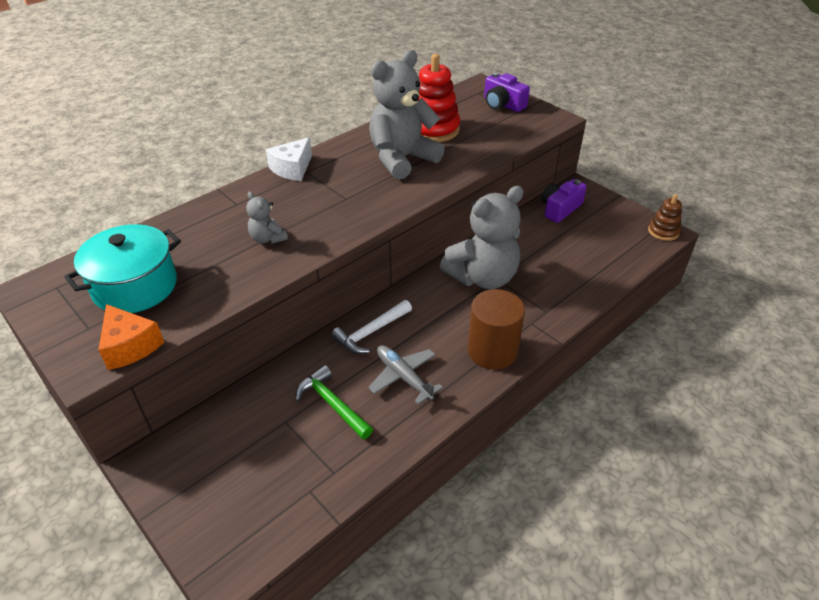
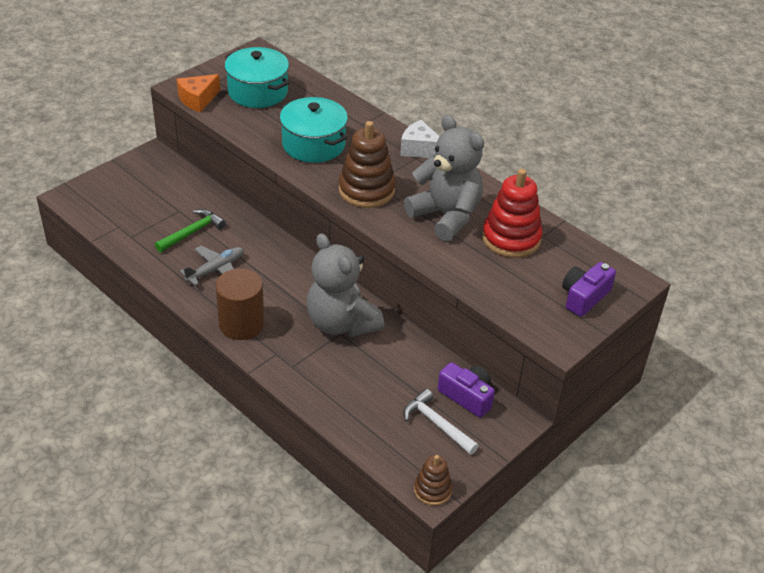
camera: 85 degrees right, 0 degrees up
(268, 238) = (313, 144): grey teddy bear -> turquoise pot
(358, 203) = (366, 190): none -> brown stacking toy
(371, 332) = (268, 250): white hammer -> white hammer (436, 424)

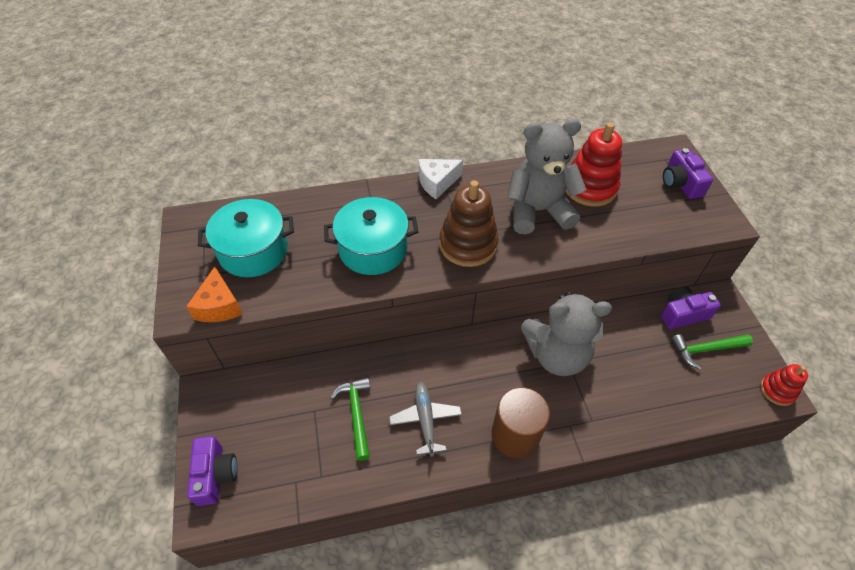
camera: 55 degrees left, 10 degrees up
(97, 188) = (215, 475): none -> purple camera
(432, 490) = (777, 390): brown stacking toy -> red stacking toy
(436, 424) = (705, 350): white hammer -> green hammer

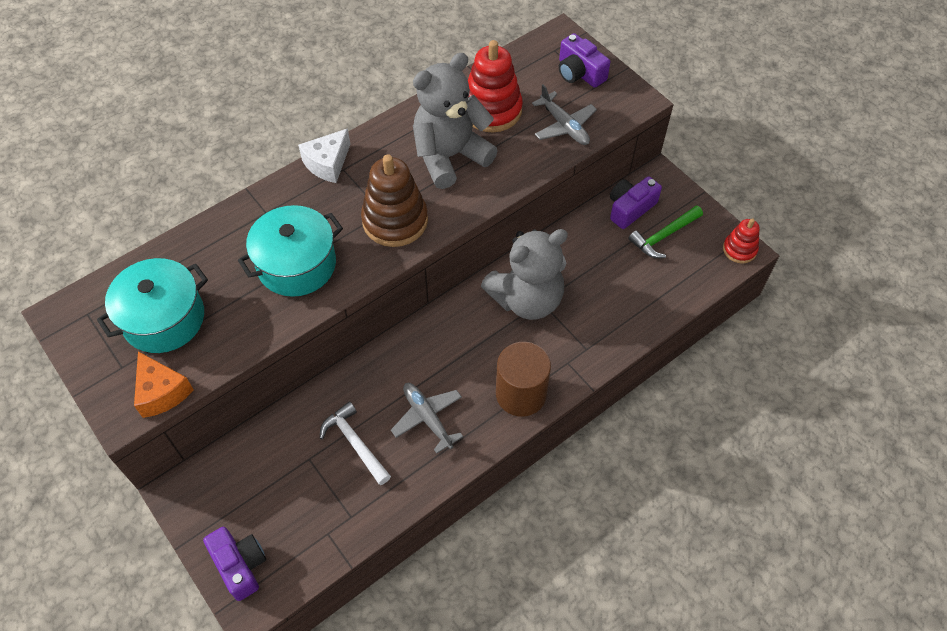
camera: 25 degrees left, 5 degrees up
(356, 414) = (355, 443): green hammer -> white hammer
(649, 220) = (564, 126): none -> grey plane

